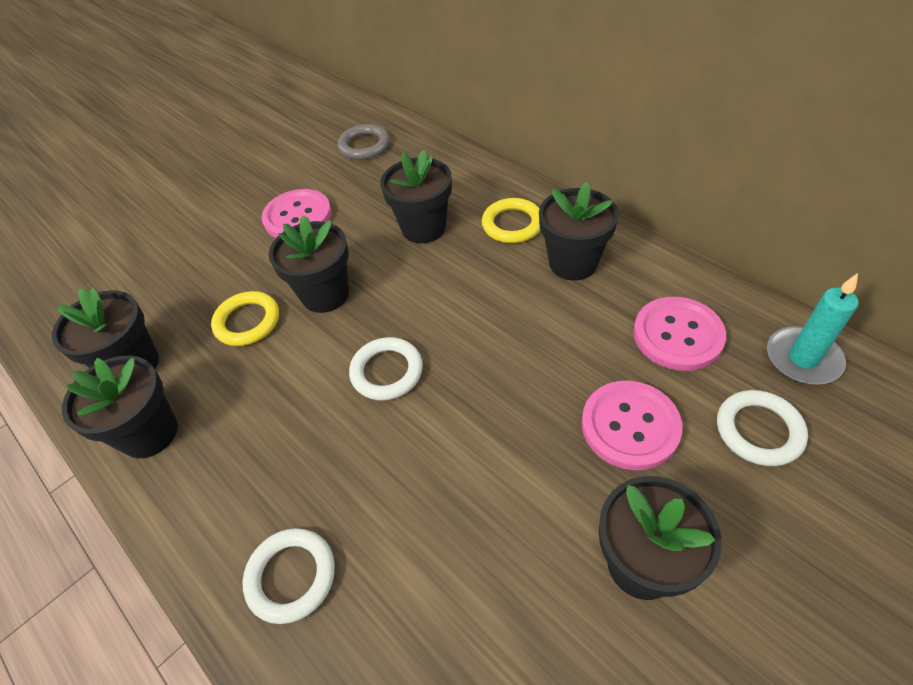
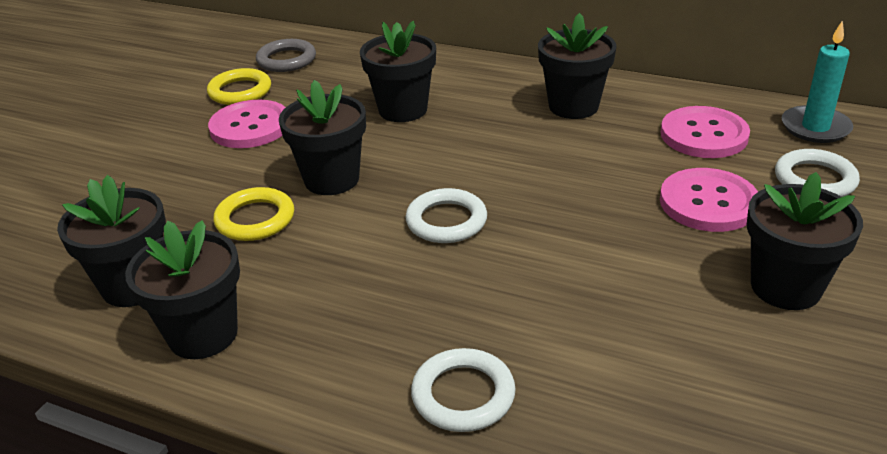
camera: 25 degrees left, 15 degrees down
(512, 224) = (493, 91): yellow ring -> yellow ring (240, 91)

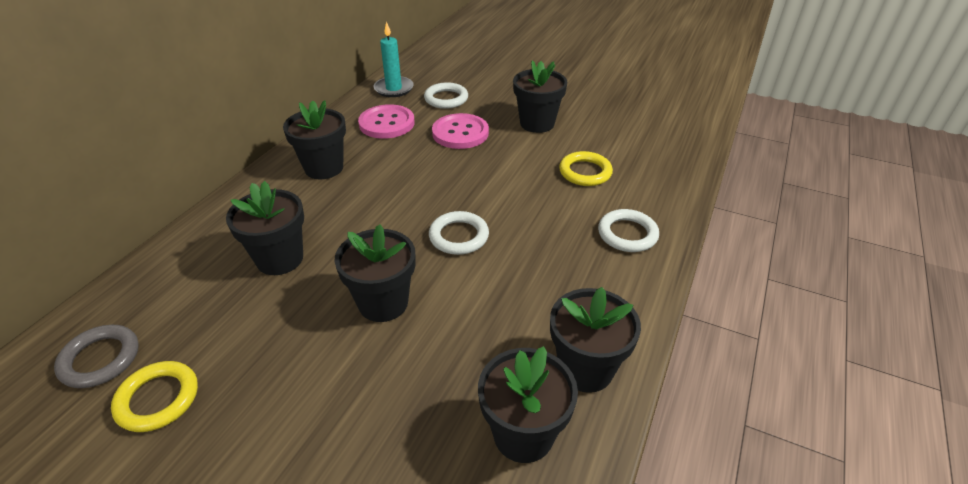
camera: 90 degrees left, 5 degrees up
(250, 127) = (254, 377): pink button -> none
(255, 219) = (433, 352): yellow ring -> yellow ring (585, 172)

